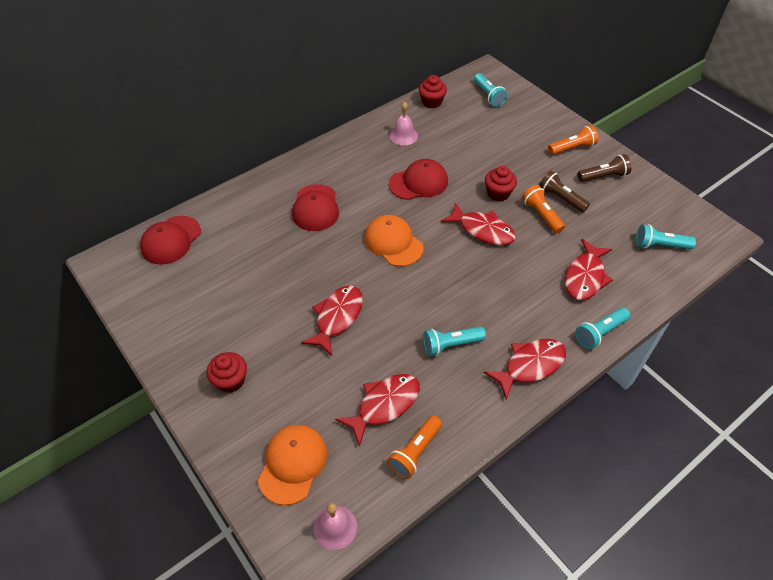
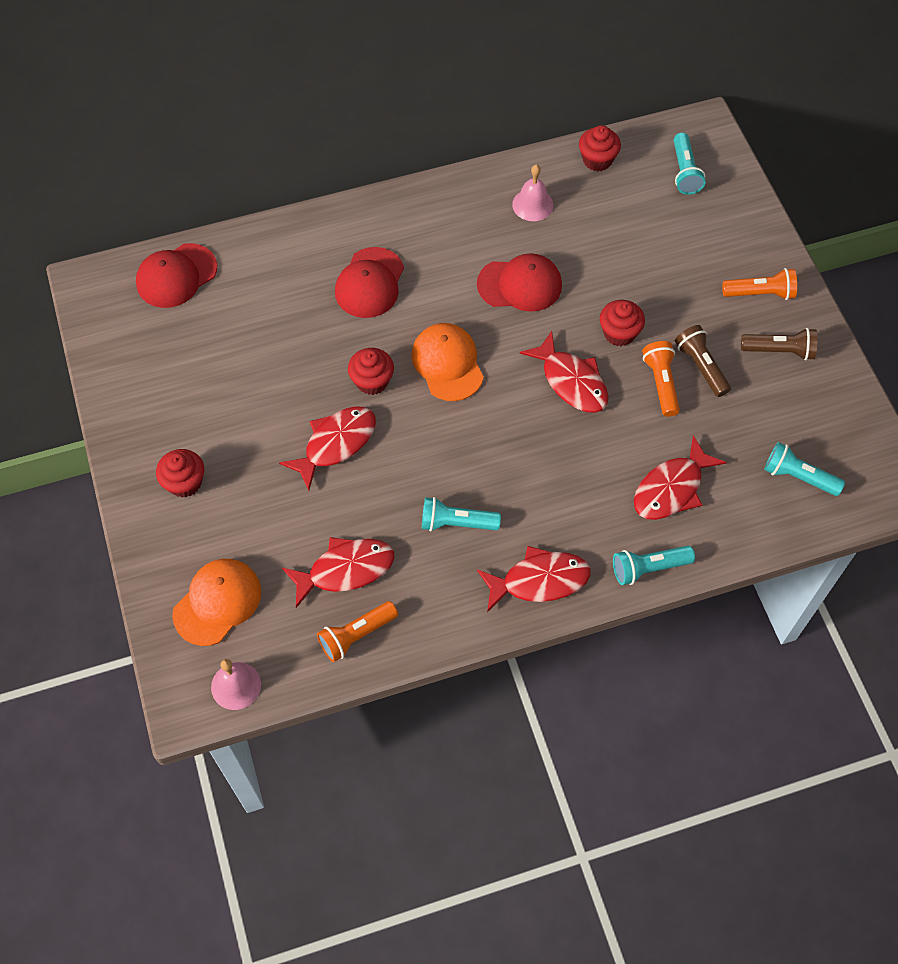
camera: 20 degrees right, 10 degrees up
(345, 269) = (372, 381): none -> red cupcake

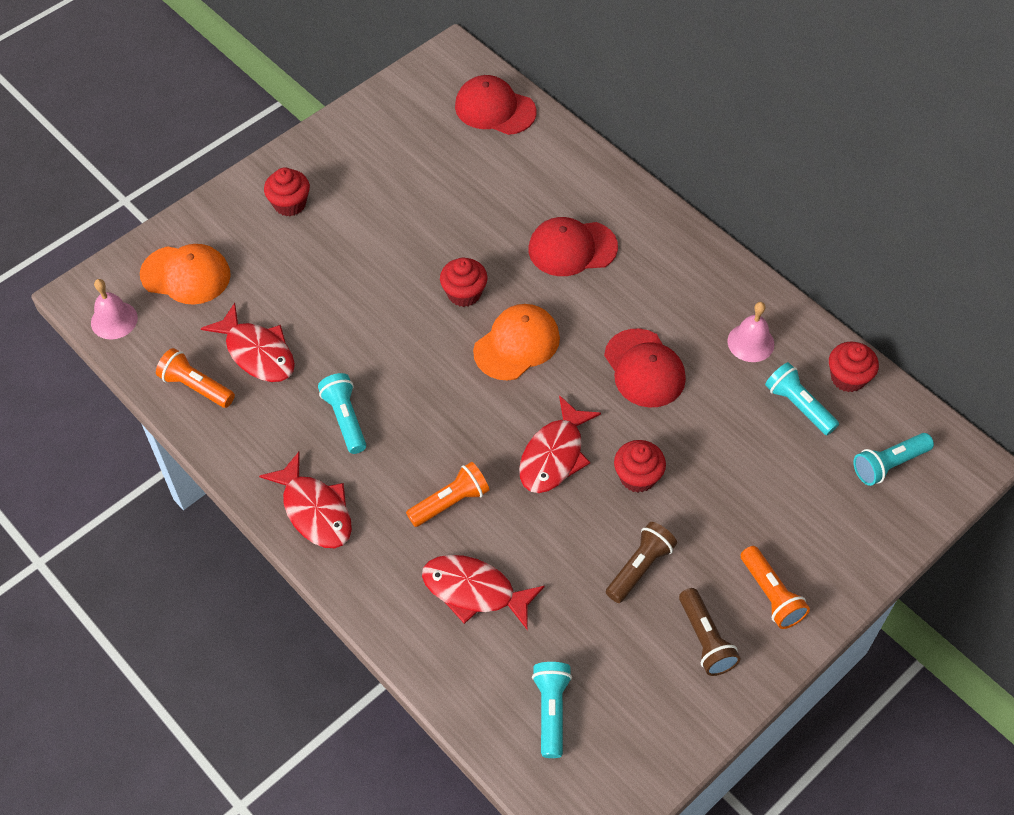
camera: 65 degrees right, 5 degrees down
(336, 444) = (383, 293): red fish -> none
(648, 568) = (371, 601): turquoise flashlight -> turquoise flashlight (798, 406)
(661, 383) = (597, 537): orange flashlight -> orange flashlight (450, 502)

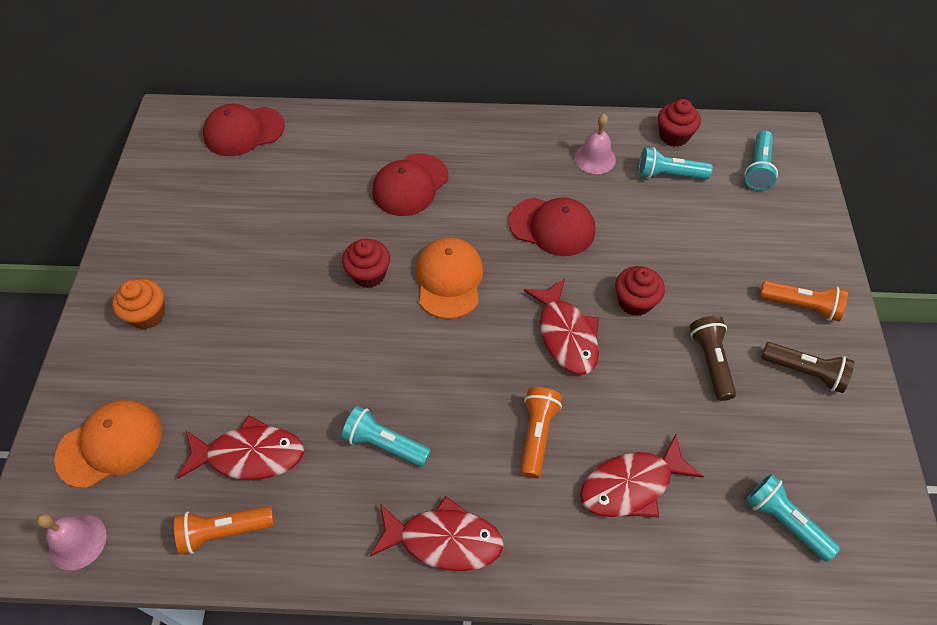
camera: 45 degrees left, 0 degrees up
(290, 204) = (147, 315): red cupcake -> orange cupcake

